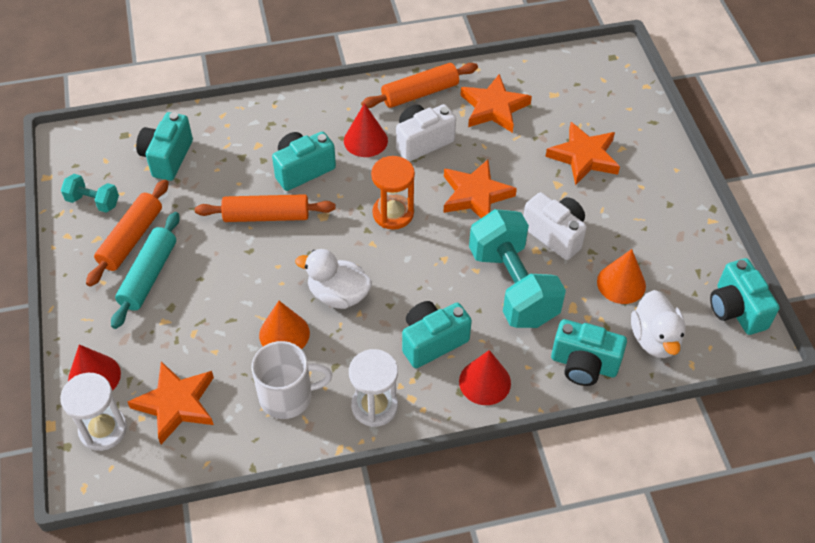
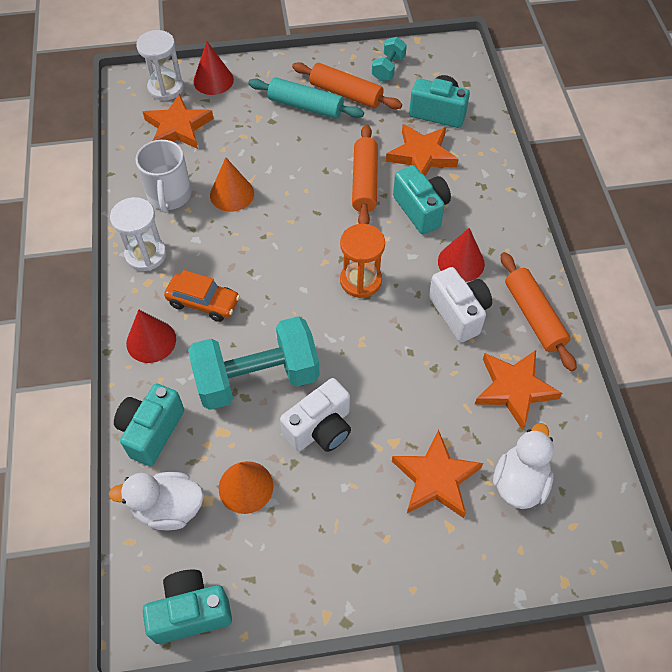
camera: 95 degrees right, 5 degrees up
(338, 295) = (267, 233): white duck -> white duck (519, 482)
(432, 341) = (203, 302): turquoise camera -> orange car
(475, 195) = (381, 356): orange star -> orange star (421, 155)

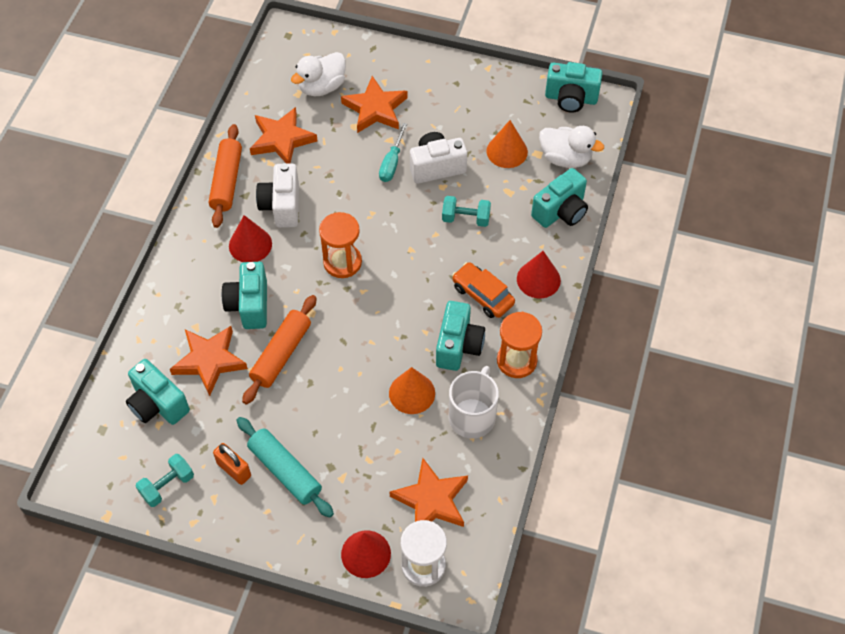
camera: 155 degrees left, 0 degrees up
(146, 254) = (516, 360): white hourglass -> orange hourglass
(207, 247) = (458, 346): none -> turquoise camera
(257, 378) = (466, 218): turquoise dumbbell -> turquoise dumbbell, size x0.47
(346, 94) = (234, 469): orange rolling pin -> orange padlock
(374, 412) = (392, 163): none -> turquoise screwdriver

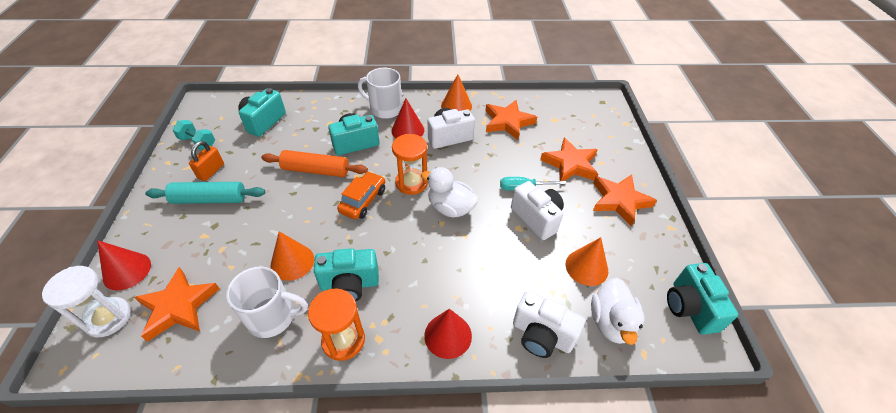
camera: 70 degrees right, 10 degrees down
(196, 260) = (385, 109): none -> white mug
(209, 361) = (303, 136): orange star -> orange star (619, 201)
(226, 181) = (456, 106): orange rolling pin -> orange cone
(285, 471) = (210, 199): turquoise rolling pin -> turquoise rolling pin turned 60 degrees clockwise
(322, 87) = (569, 130): white duck -> white duck (450, 208)
(466, 218) = (492, 254): turquoise dumbbell -> none
(482, 295) = (412, 290): orange car -> orange car (363, 201)
(561, 211) = (541, 335): turquoise camera -> white camera

